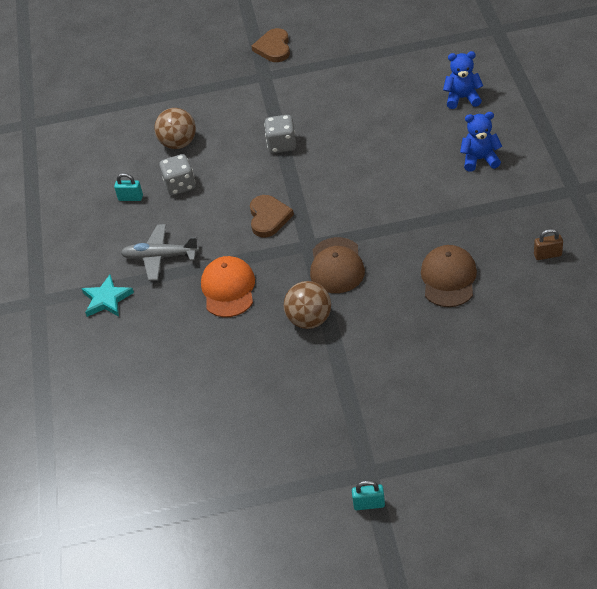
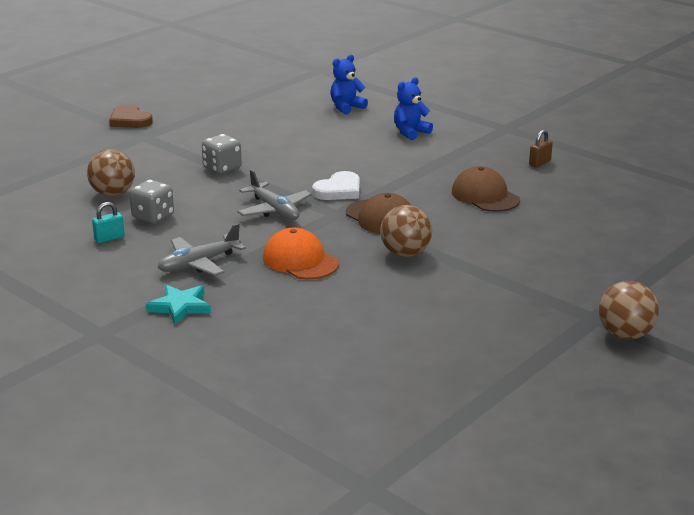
camera: 45 degrees left, 20 degrees down
(268, 218) = (274, 210): brown heart -> grey plane
(340, 214) = (339, 190): none -> white heart
(369, 504) = (625, 334): turquoise padlock -> brown ball

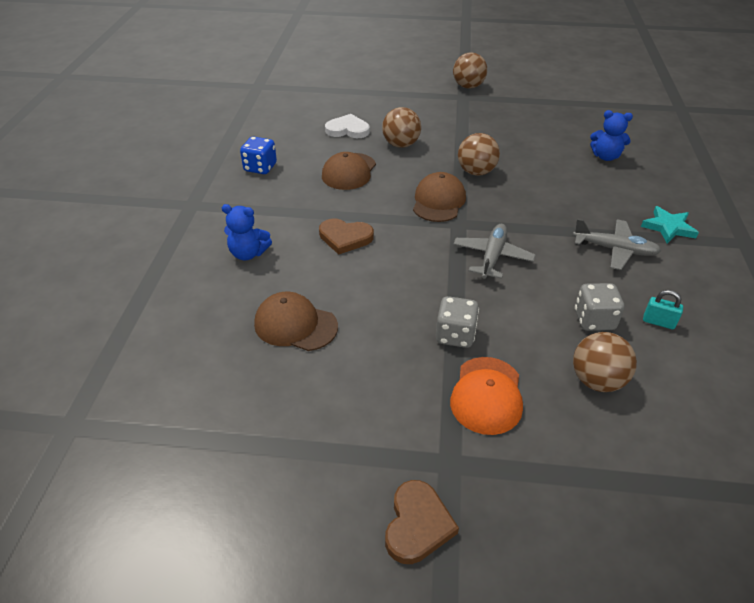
camera: 125 degrees left, 15 degrees up
(300, 260) = (544, 208): orange cap -> orange cap (487, 395)
(310, 129) = (295, 325): none -> brown cap
(339, 190) = (417, 240): white heart -> white heart (348, 130)
(346, 107) = (207, 328): blue teddy bear -> blue teddy bear (605, 157)
(382, 166) = (345, 238): none -> brown heart
(509, 236) = (401, 145): none -> brown ball
(539, 163) = (260, 168): brown padlock -> blue dice

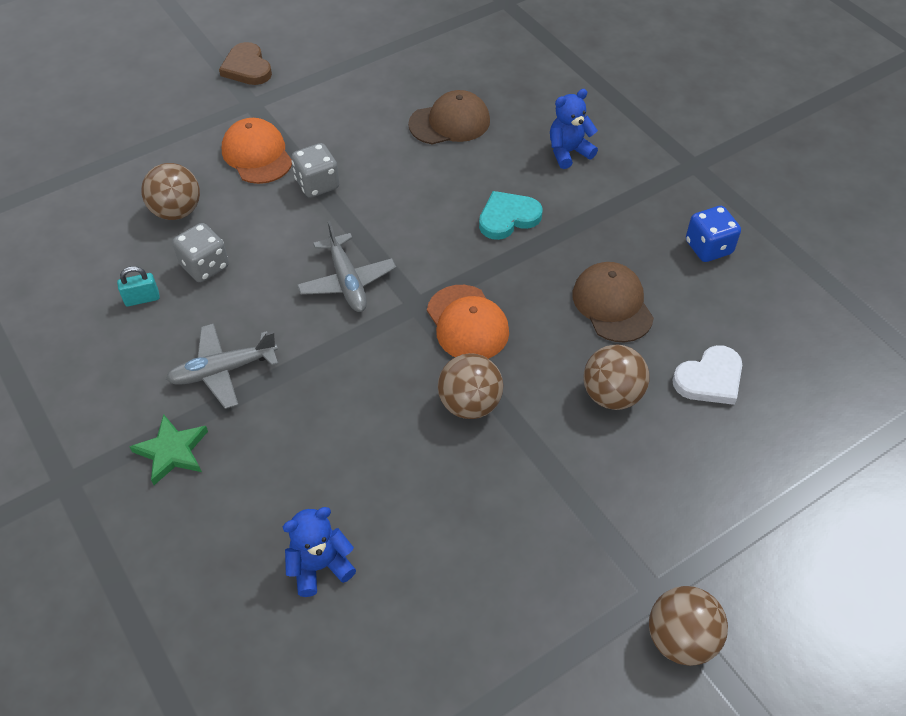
camera: 140 degrees right, 10 degrees up
(345, 238) = (508, 218): brown heart -> turquoise heart
(438, 201) = (467, 323): brown cap -> orange cap
(668, 227) = (172, 451): turquoise star -> green star

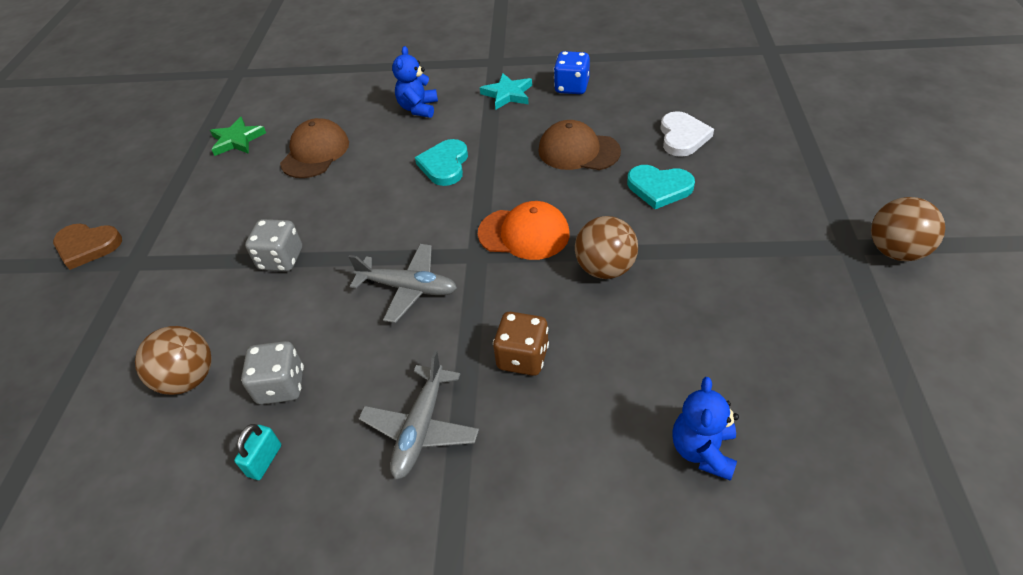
camera: 50 degrees left, 5 degrees down
(172, 451) = (482, 520): green star -> green star (237, 140)
(257, 155) = (197, 285): orange cap -> none
(330, 397) = (522, 357): none -> brown dice
(612, 395) = (659, 188): brown ball -> turquoise heart
(650, 204) = (507, 94): none -> turquoise star

